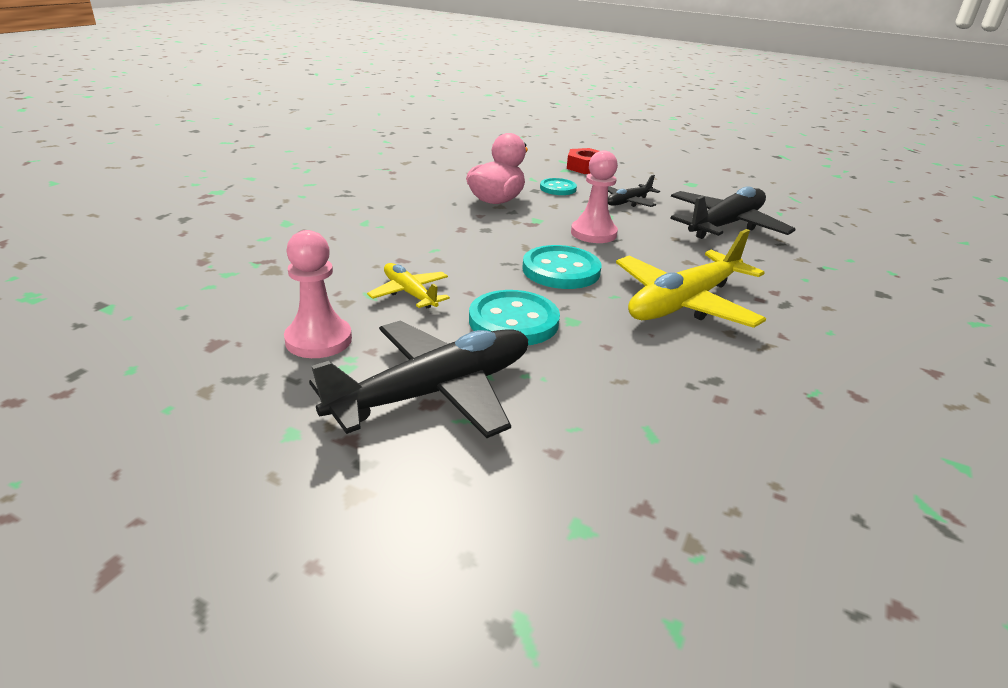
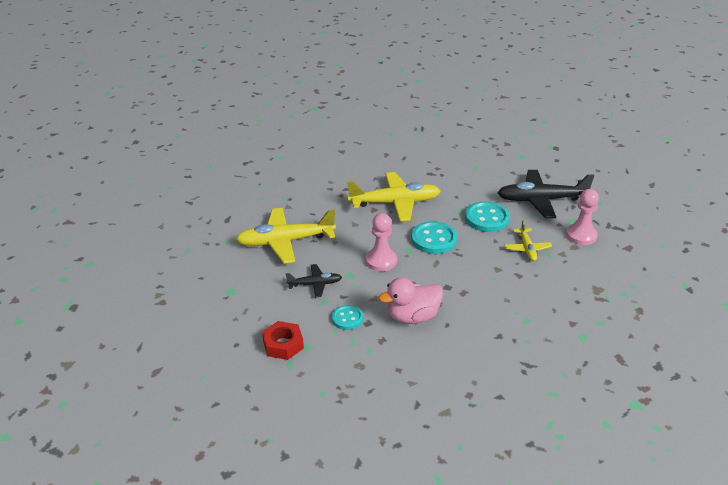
camera: 145 degrees left, 5 degrees up
(725, 225) = (285, 241): black plane -> yellow plane

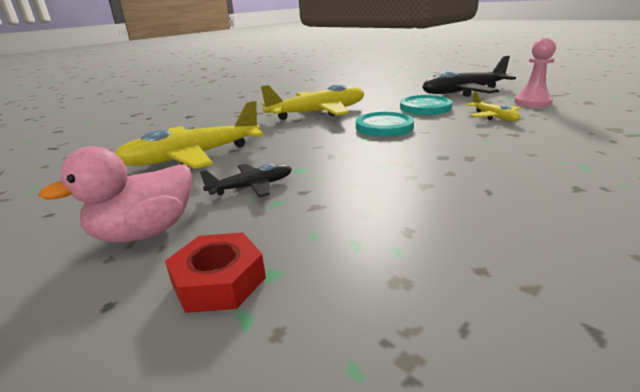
camera: 15 degrees left, 10 degrees down
(347, 318) = (327, 215): turquoise button -> none
(381, 261) = (335, 151): pink pawn -> none
(412, 317) = (428, 193): pink duck -> pink duck (145, 232)

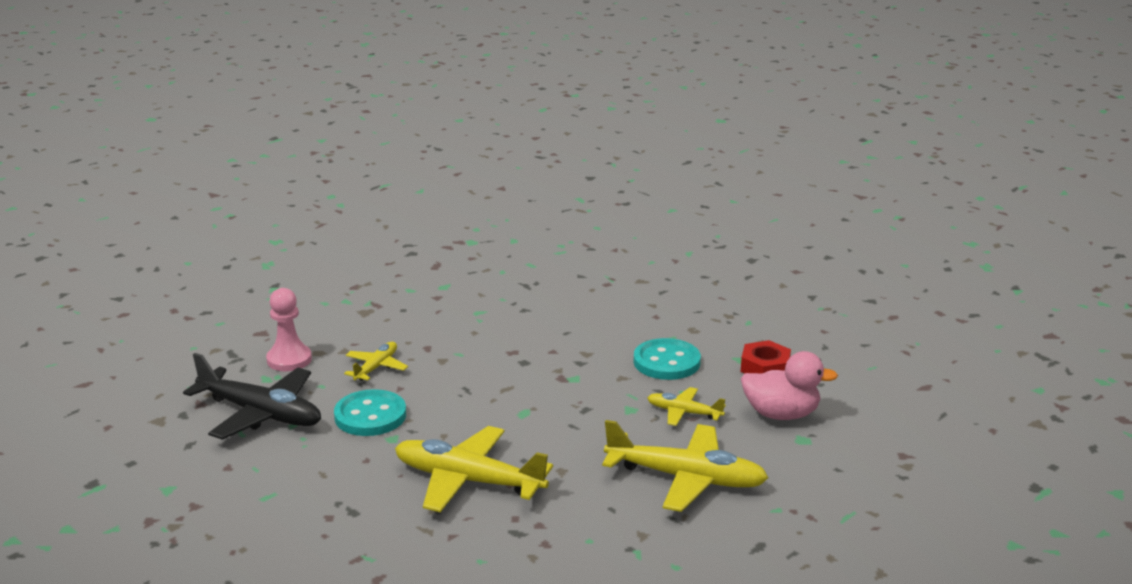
camera: 135 degrees left, 0 degrees up
(251, 187) = (684, 413): black plane -> yellow plane
(384, 127) = (475, 414): turquoise button -> turquoise button (666, 362)

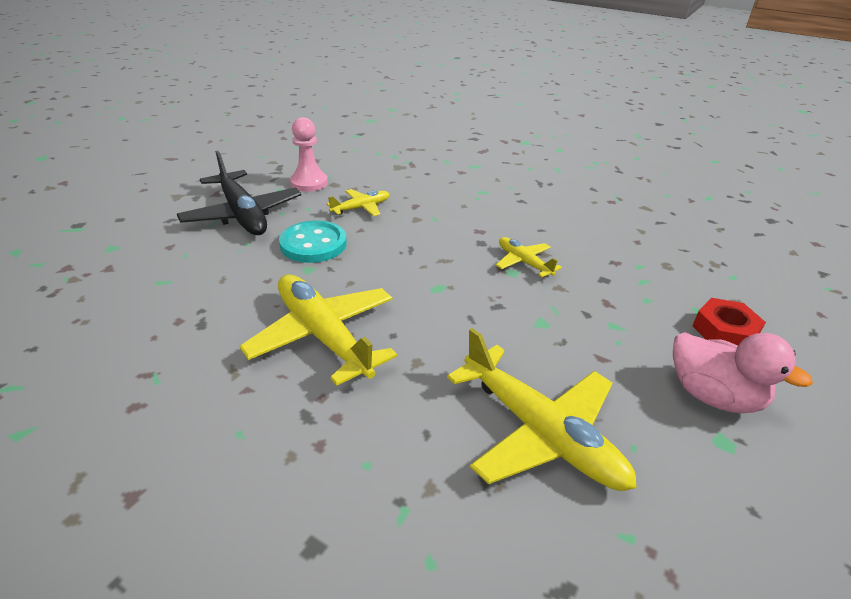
camera: 30 degrees right, 10 degrees up
(666, 362) = (616, 288): turquoise button -> none
(684, 413) = (596, 349): yellow plane -> yellow plane (524, 262)

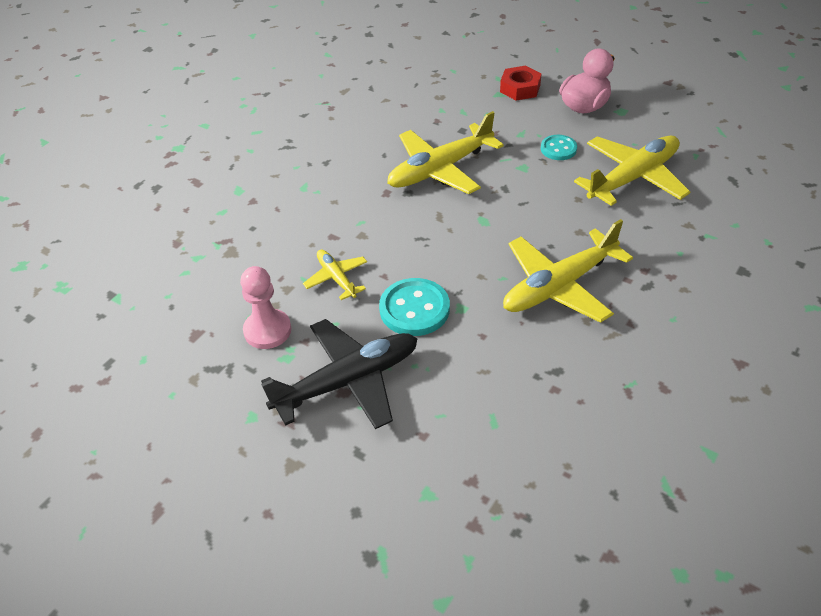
camera: 85 degrees left, 10 degrees up
(524, 262) = (440, 169): yellow plane -> yellow plane, size x1.92
(591, 357) = (558, 149): none -> turquoise button

